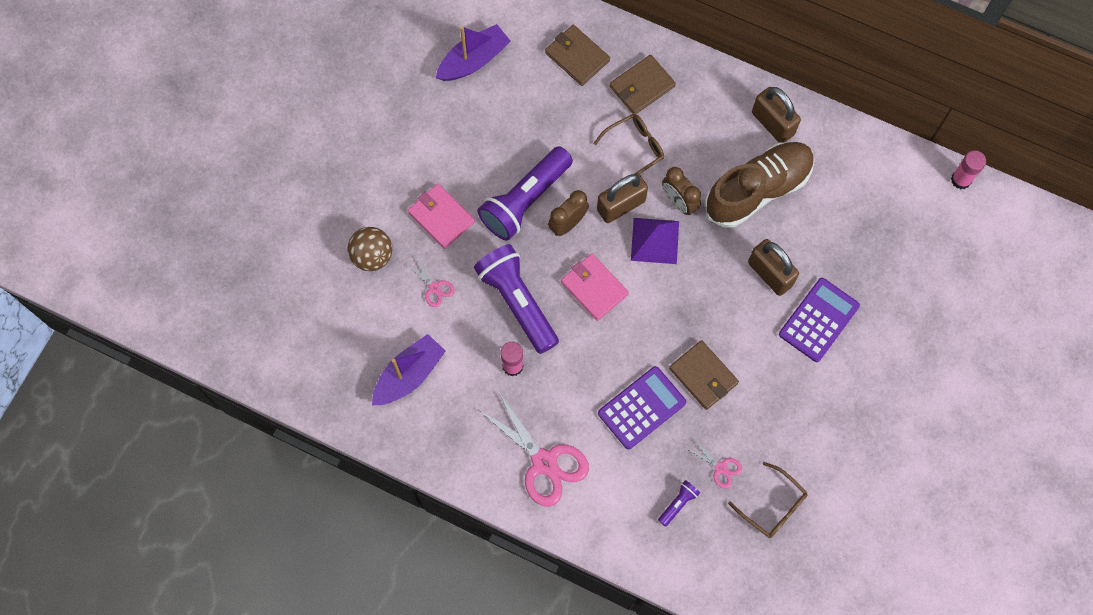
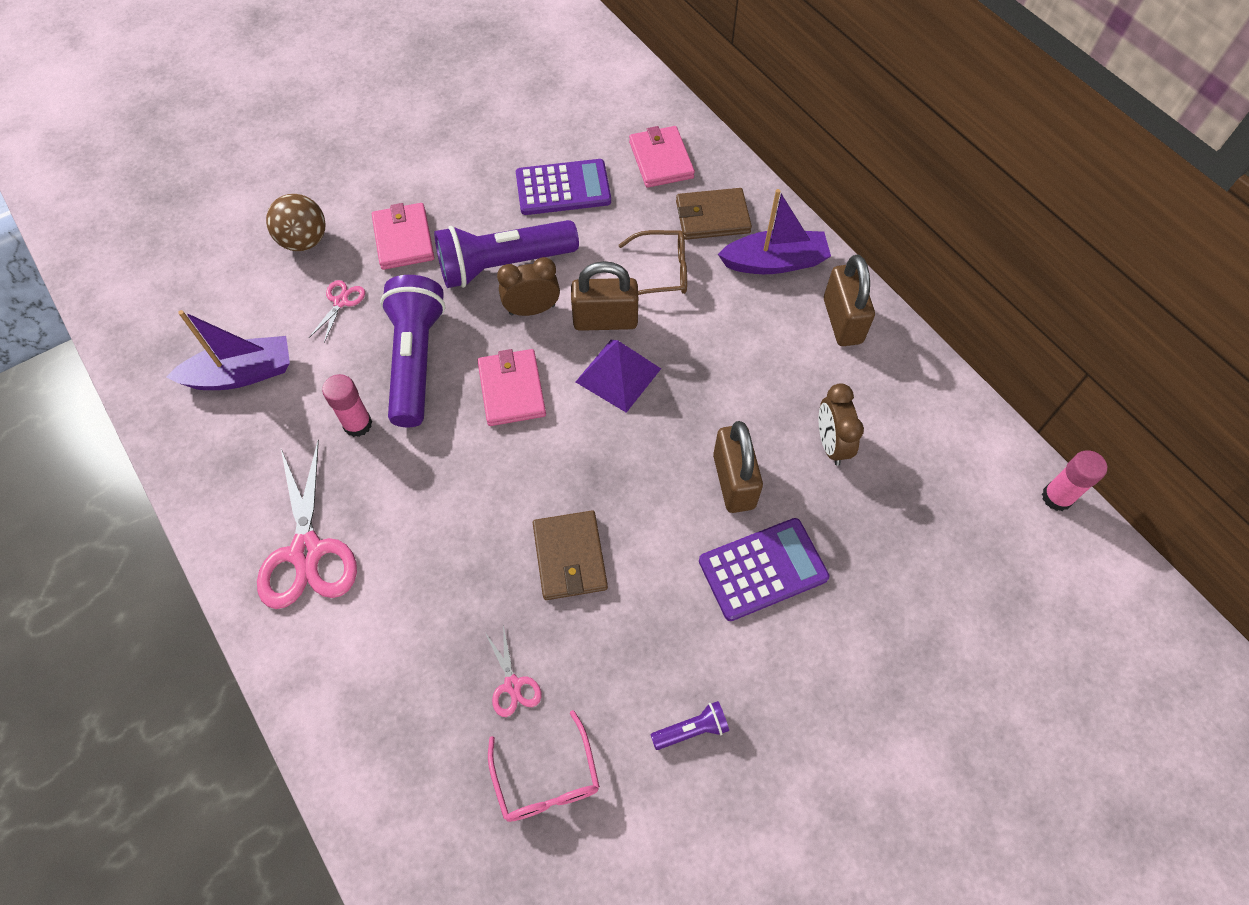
camera: 30 degrees right, 10 degrees down
(434, 288) = (341, 302): pink scissors -> pink scissors turned 150 degrees counterclockwise
(473, 60) = (550, 117): purple boat -> purple boat (774, 262)
(577, 56) = (661, 160): brown wallet -> pink wallet
(642, 408) = (468, 553): purple calculator -> purple calculator (563, 188)
(678, 504) = (426, 700): purple flashlight -> purple flashlight (692, 729)
(679, 202) = (675, 349): brown clock -> brown clock (831, 444)
(757, 190) = (779, 381): brown shoe -> none
(773, 506) = (546, 779): brown glasses -> pink glasses

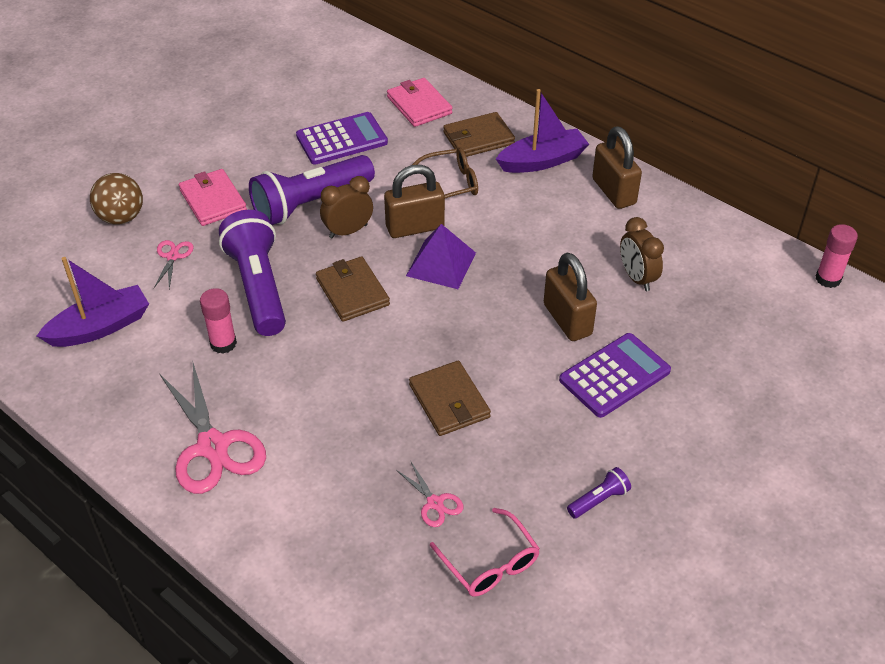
camera: 15 degrees left, 15 degrees down
(512, 389) = (352, 292): pink wallet -> brown wallet

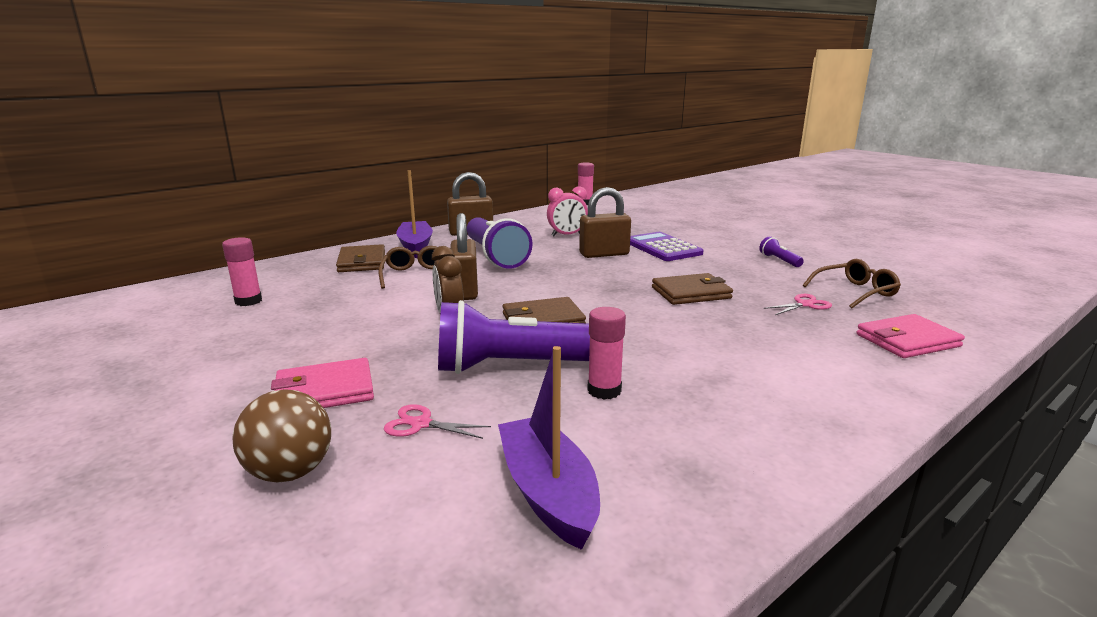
camera: 80 degrees left, 25 degrees down
(213, 446) = (772, 401): pink scissors -> none
(310, 204) = (388, 333): purple flashlight -> purple flashlight (495, 256)
(342, 139) = (293, 313): purple calculator -> none
(361, 107) = (248, 301): none -> pink glue stick
(419, 105) = (282, 278): pink wallet -> pink wallet (907, 340)
(441, 264) = (521, 285): purple pyramid -> none
(490, 563) = (855, 292): pink glasses -> brown glasses
(637, 278) = (567, 235): brown clock -> pink clock

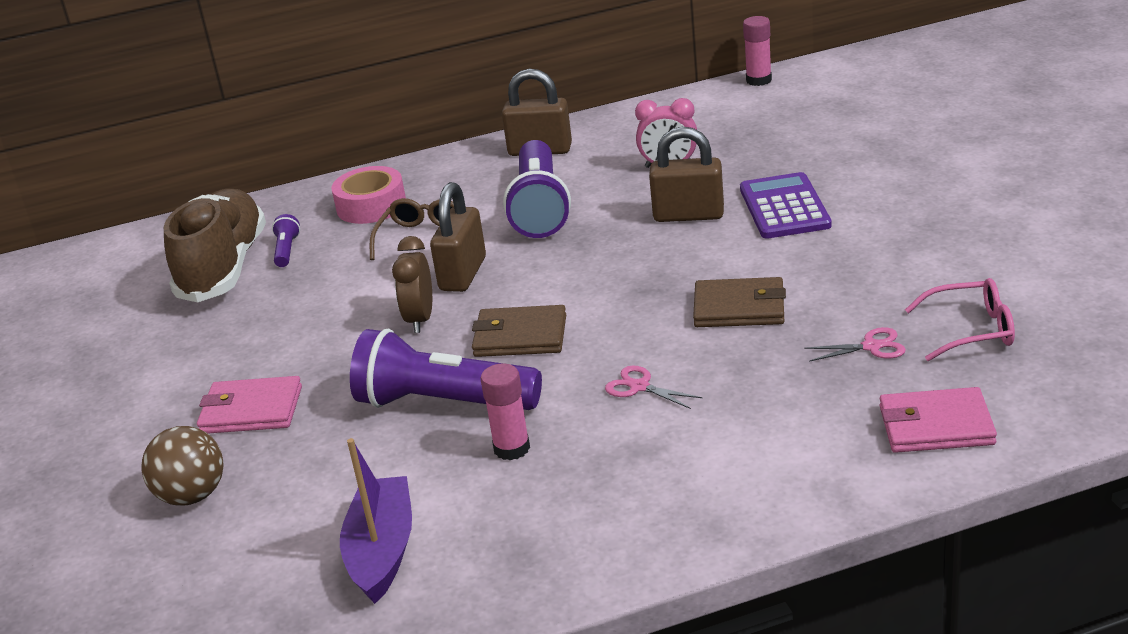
camera: 25 degrees right, 10 degrees up
(248, 301) = (224, 268): pink glue stick -> brown shoe
(362, 262) = (371, 206): brown wallet -> pink tape
(415, 246) = (451, 177): purple boat -> none
(421, 424) = (317, 463): pink scissors -> pink scissors (639, 387)
(779, 260) = (932, 252): purple flashlight -> purple flashlight (287, 250)
(855, 292) = (971, 330): brown glasses -> pink glasses

